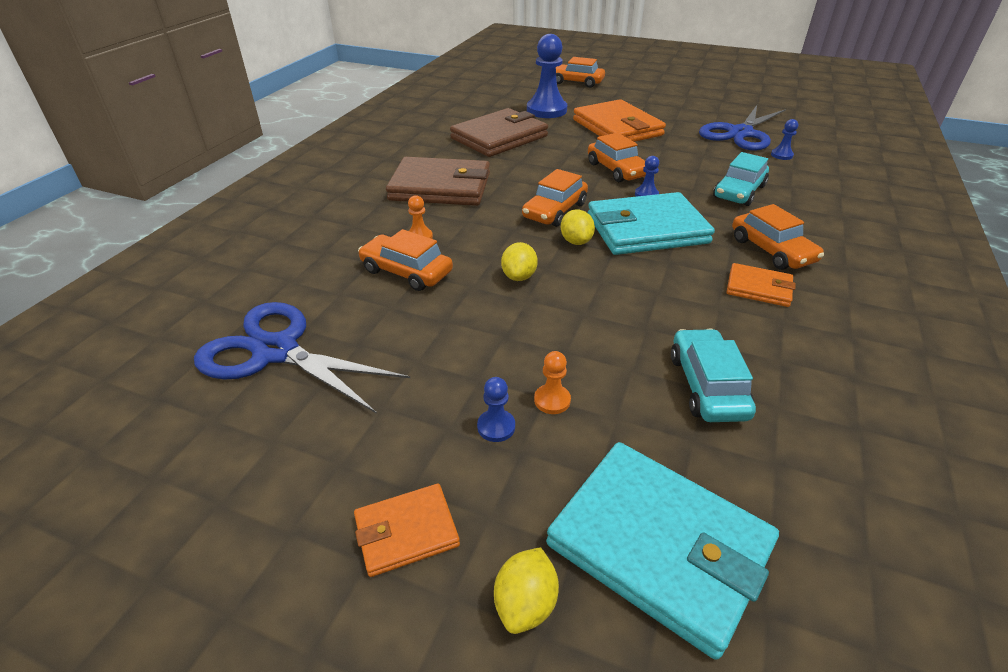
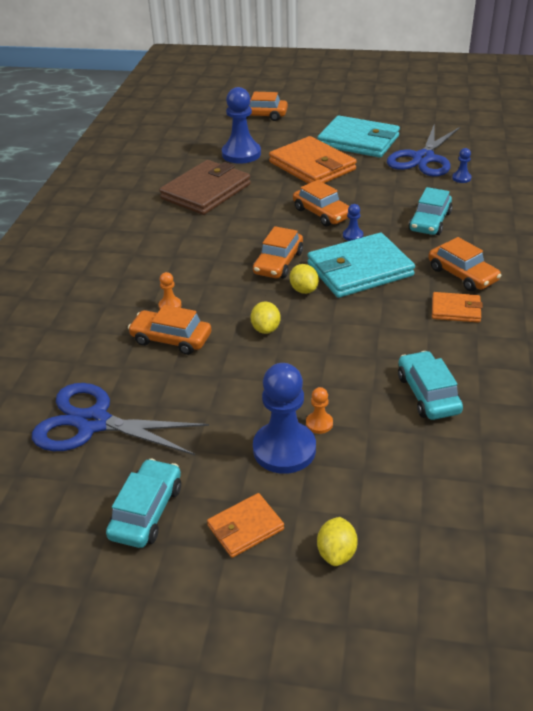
camera: 10 degrees left, 0 degrees up
(285, 479) = (146, 511): none -> turquoise car
(440, 187) = (170, 253): brown wallet -> none
(496, 427) = (284, 449): blue pawn -> blue pawn, size x2.25
(659, 546) = (413, 504): turquoise wallet -> turquoise wallet (358, 141)

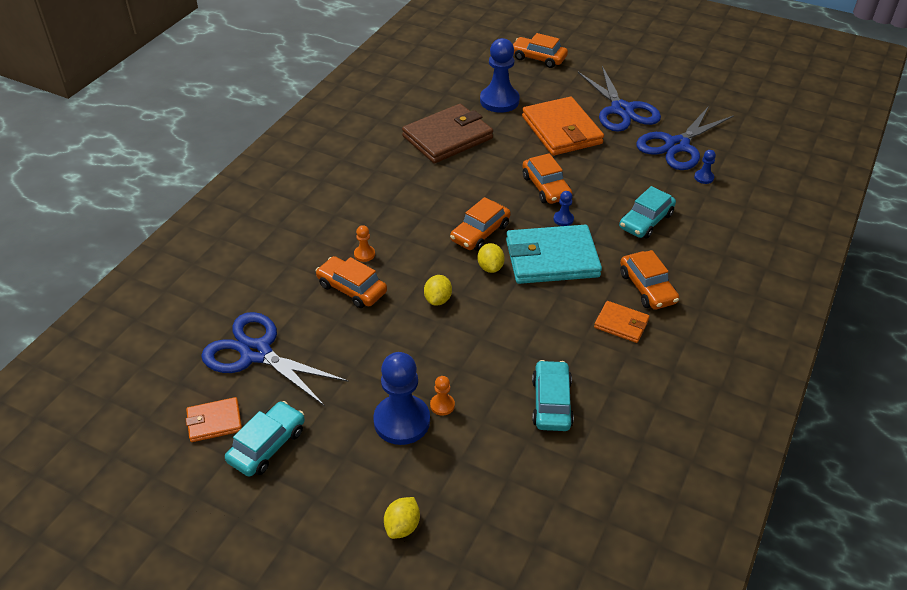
camera: 15 degrees right, 5 degrees up
(245, 527) = (339, 482): orange wallet -> orange wallet (214, 422)
(358, 141) = (621, 110): turquoise wallet -> blue scissors

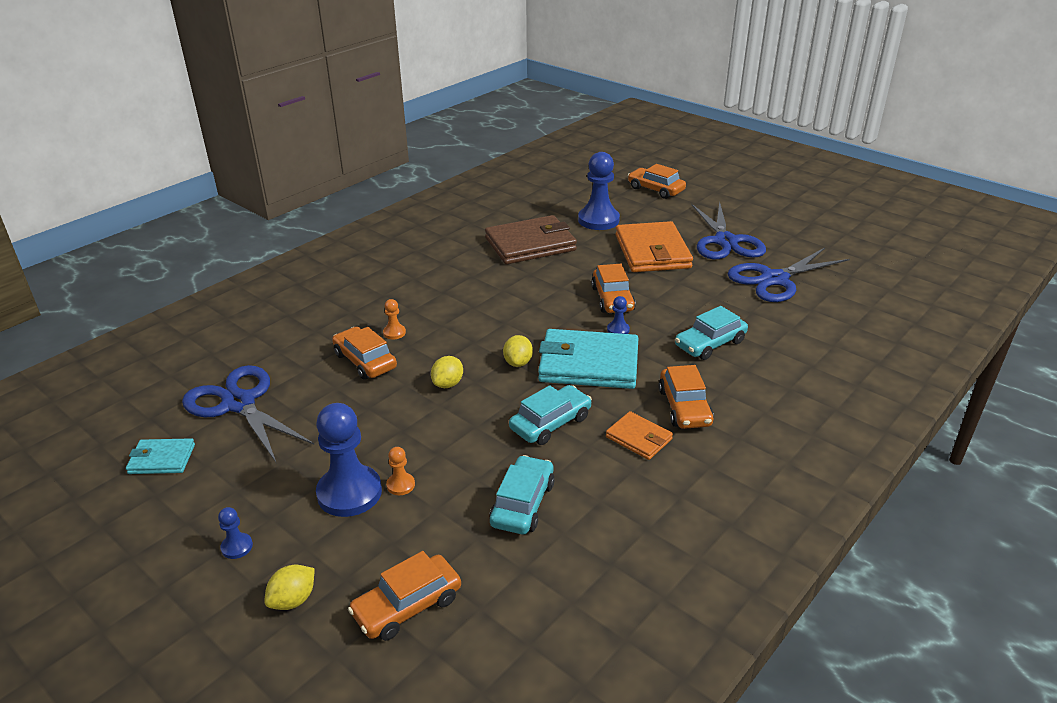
camera: 15 degrees right, 10 degrees down
(214, 422) = (161, 459): orange wallet -> turquoise wallet
(267, 445) = (199, 491): turquoise car -> turquoise car (550, 423)
(480, 233) = (522, 330): orange car -> orange car (407, 606)
(704, 177) = (793, 312): blue pawn -> blue pawn (237, 547)

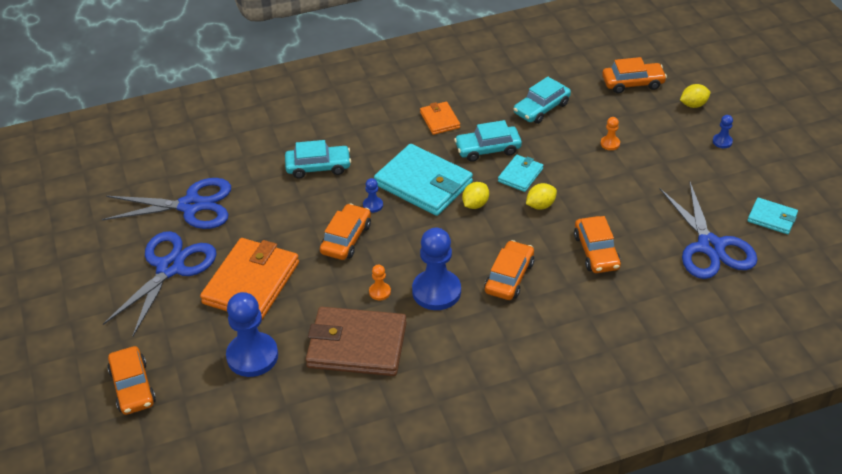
camera: 150 degrees left, 10 degrees up
(349, 493) = (644, 150): blue pawn -> blue pawn (436, 291)
(394, 333) = (559, 274): orange pawn -> orange pawn (380, 292)
(491, 407) = (520, 175): none -> turquoise wallet
(684, 407) = (390, 128): orange car -> orange car (509, 277)

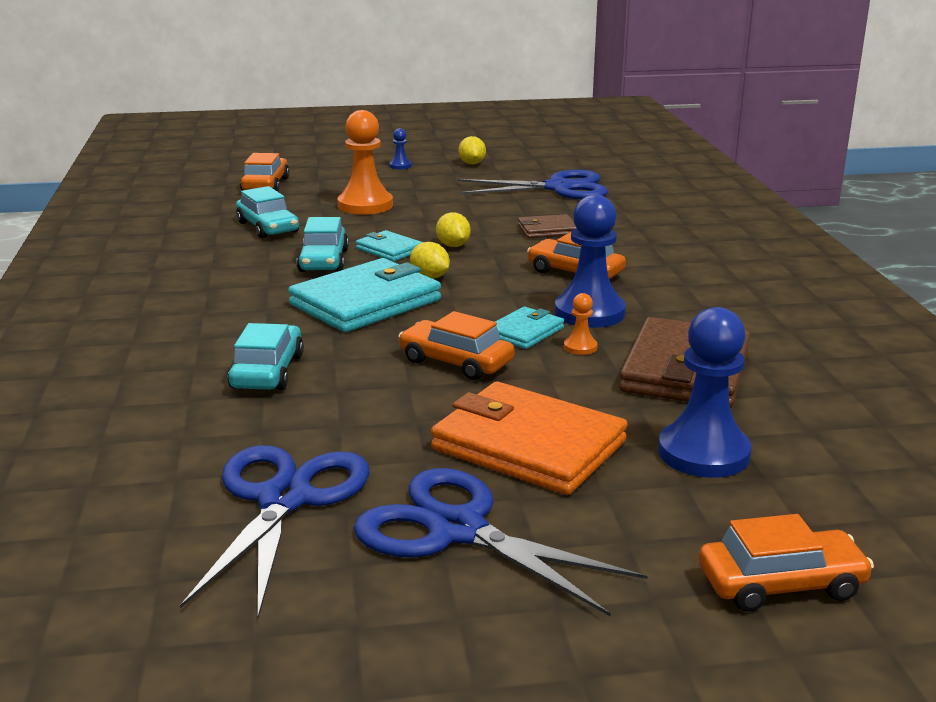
camera: 80 degrees left, 20 degrees down
(373, 205) = (391, 338): blue pawn -> none
(439, 120) = (234, 281): orange wallet -> none
(596, 252) = (547, 230): orange car -> brown wallet
(610, 143) = (365, 205): orange pawn -> orange pawn, size x2.25
(693, 105) = (330, 168): yellow lemon -> yellow lemon (472, 163)
(772, 218) = (527, 164): turquoise wallet -> turquoise wallet (525, 332)

